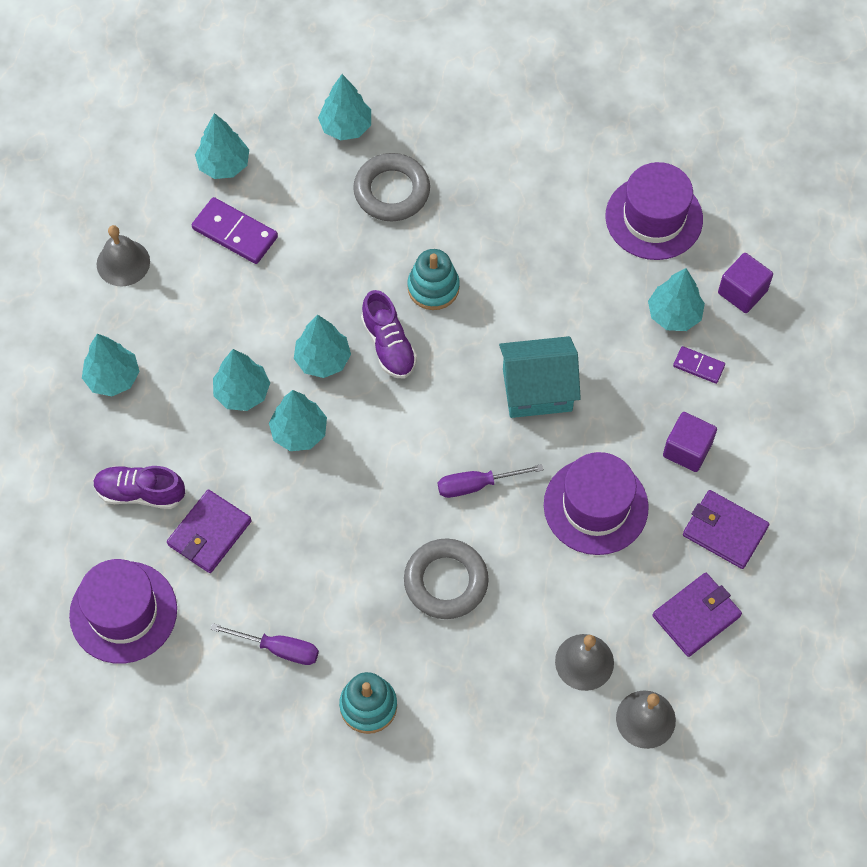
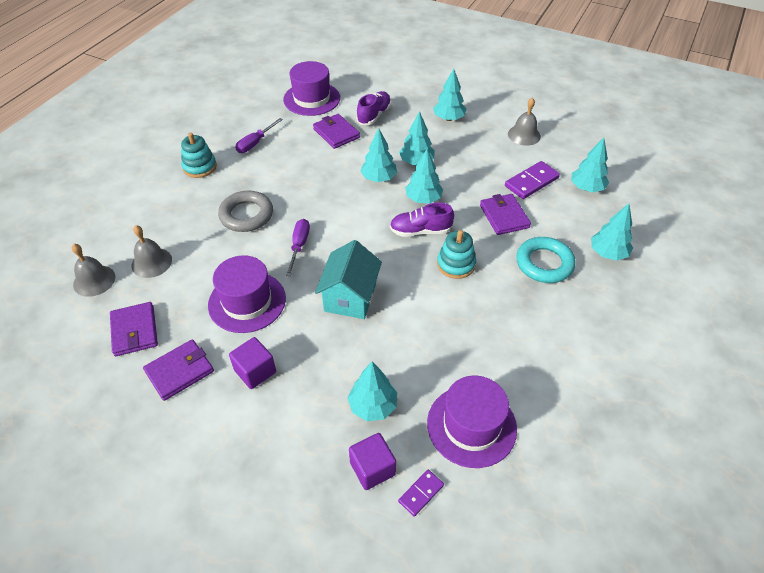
camera: 110 degrees right, 15 degrees down
(321, 252) = (504, 216): none -> purple wallet
(392, 191) = (544, 263): grey ring -> turquoise ring
(698, 366) = (319, 406): purple domino -> purple domino (421, 493)

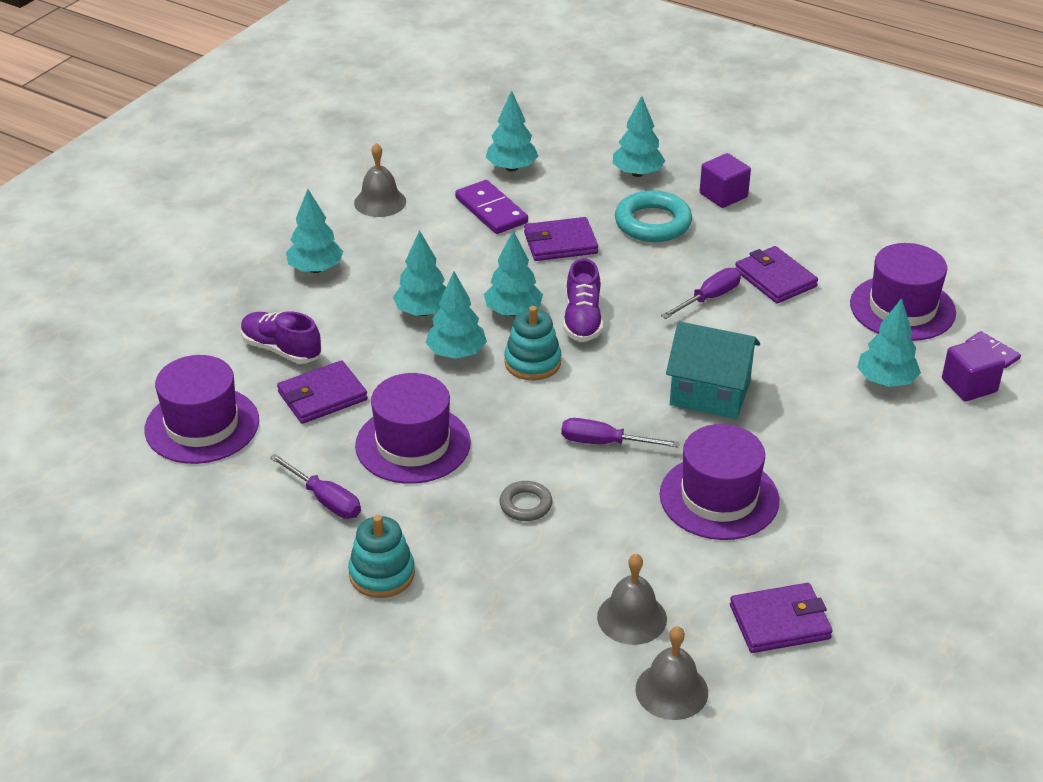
camera: 85 degrees left, 10 degrees down
(179, 371) = (851, 562): purple wallet -> purple wallet (775, 278)
(246, 215) = (525, 505): grey ring -> grey ring, size x0.56
(255, 371) = (844, 485): purple cube -> purple cube (723, 195)
(298, 168) = (413, 444): none -> purple hat
(456, 264) = (651, 294): turquoise stacking toy -> turquoise stacking toy (532, 362)
(458, 296) = (709, 298): none -> purple screwdriver

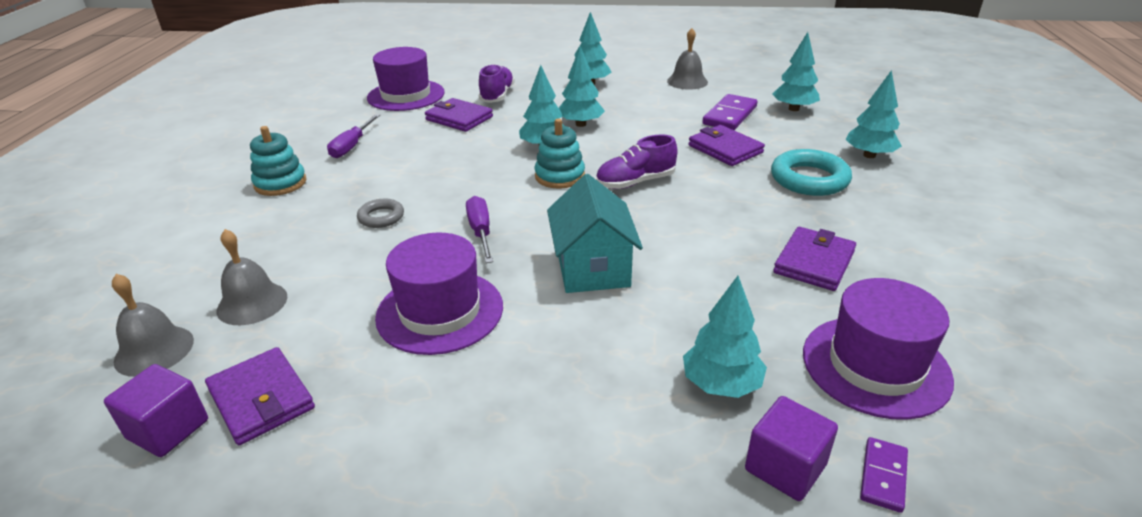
camera: 65 degrees right, 5 degrees down
(413, 444) = (428, 158): purple hat -> none
(513, 312) = (615, 153): turquoise tree -> none
(709, 298) = (735, 233): purple screwdriver -> none
(723, 195) = (904, 202): purple cube -> purple cube (168, 429)

